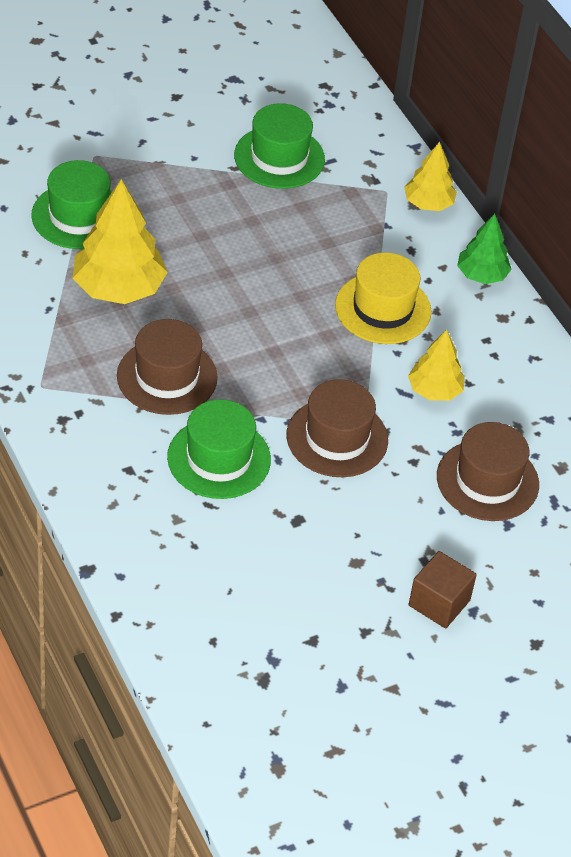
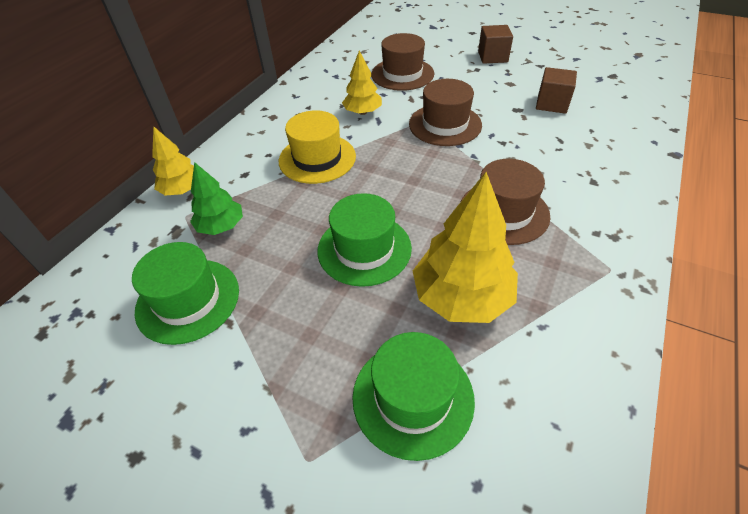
camera: 120 degrees left, 0 degrees up
(219, 458) = (526, 154): green hat -> green hat (364, 249)
(274, 559) = (552, 104): none -> brown cube
(482, 275) = (241, 138): green tree -> green tree (221, 226)

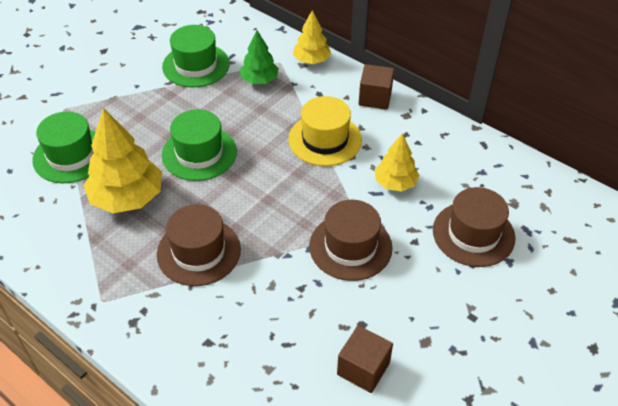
camera: 100 degrees right, 0 degrees up
(492, 57) = (505, 347): brown cube -> brown cube (375, 98)

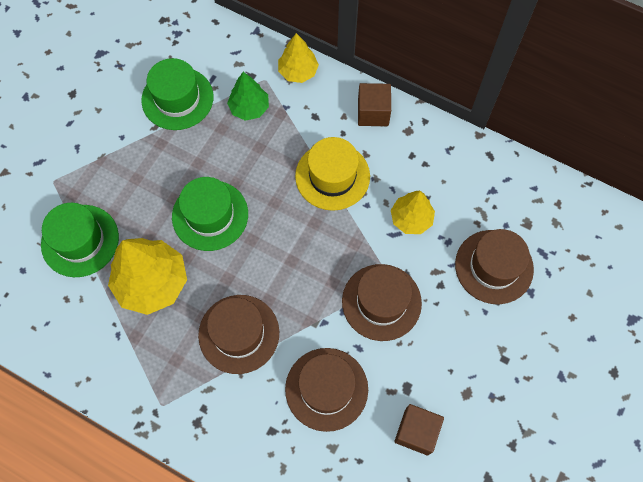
camera: 10 degrees left, 20 degrees up
(275, 313) = (326, 389): none -> brown hat

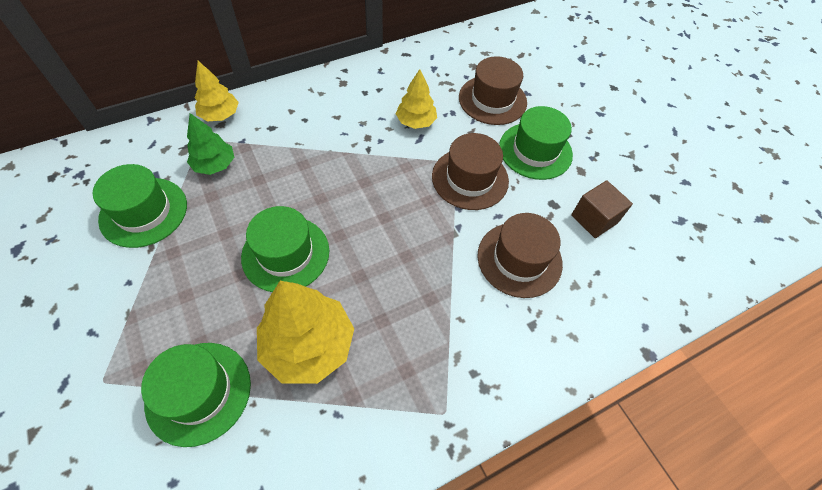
camera: 60 degrees left, 10 degrees down
(239, 334) = (420, 298): brown hat -> none
(332, 176) = (335, 147): yellow hat -> none
(373, 113) = (307, 93): brown cube -> none
(459, 340) = (535, 151): none -> green hat

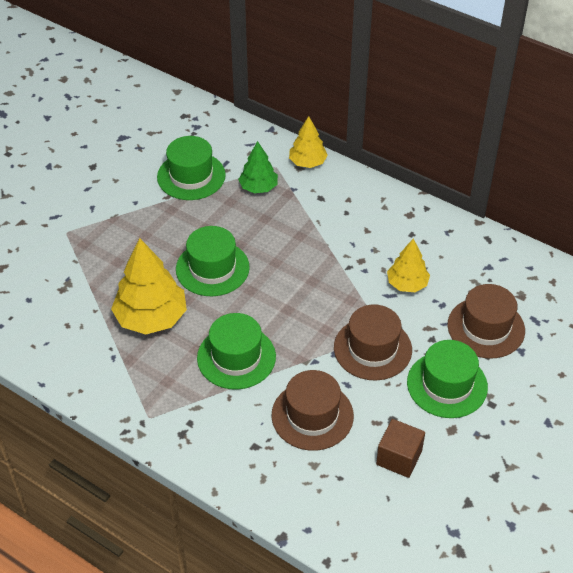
camera: 65 degrees right, 10 degrees down
(198, 392) = (86, 280): green hat -> green hat (236, 357)

